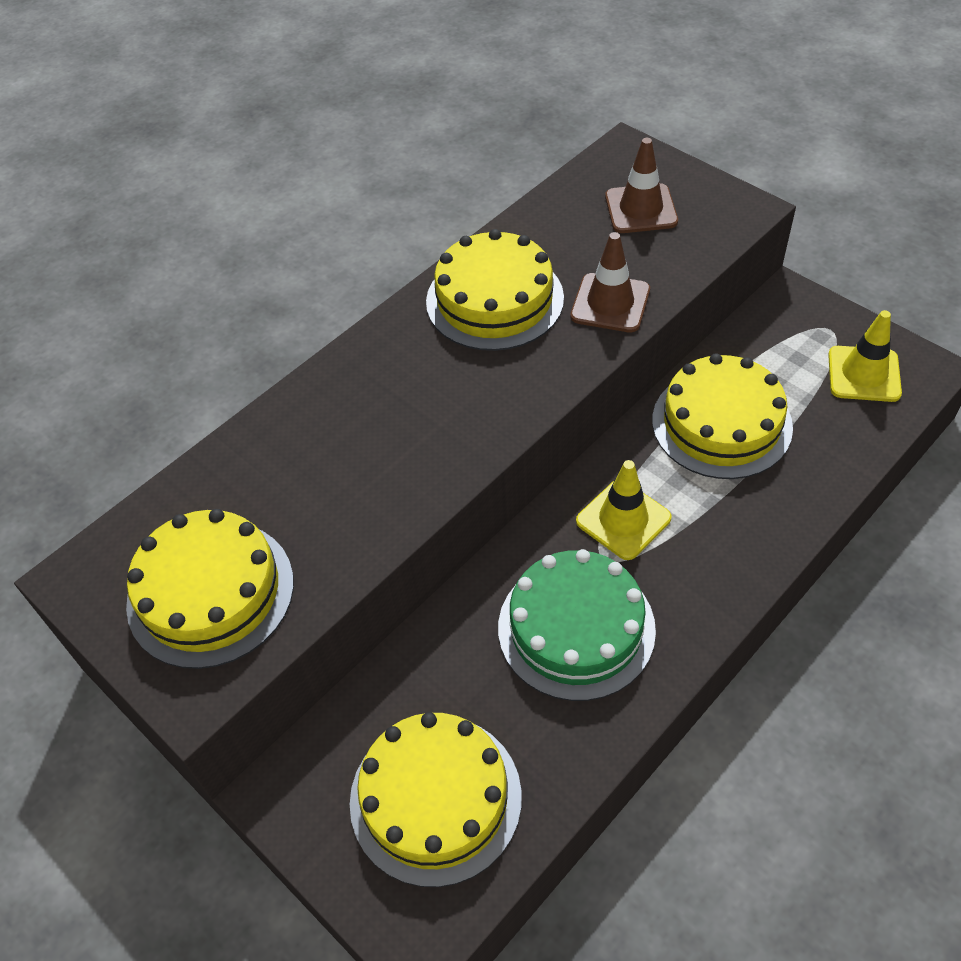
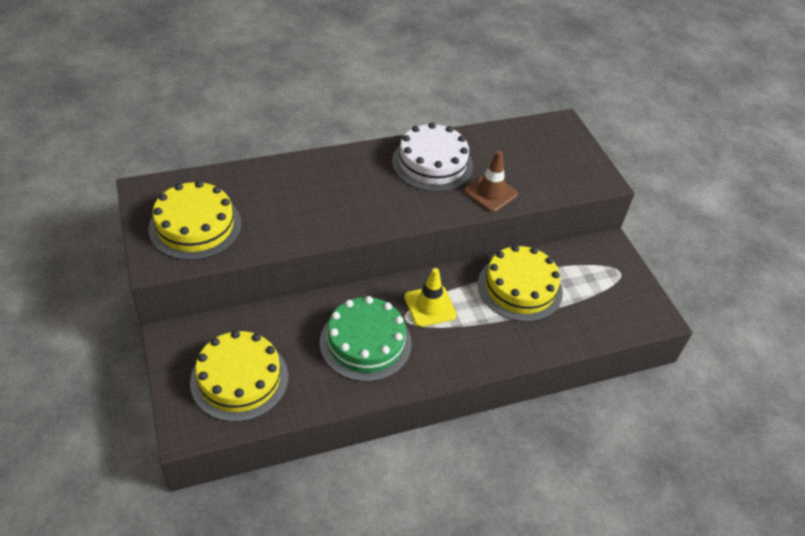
camera: 20 degrees right, 5 degrees down
(494, 300) = (432, 163): yellow cake -> white cake
(641, 209) = (546, 156): brown traffic cone -> none
(864, 374) = (620, 303): yellow traffic cone -> none

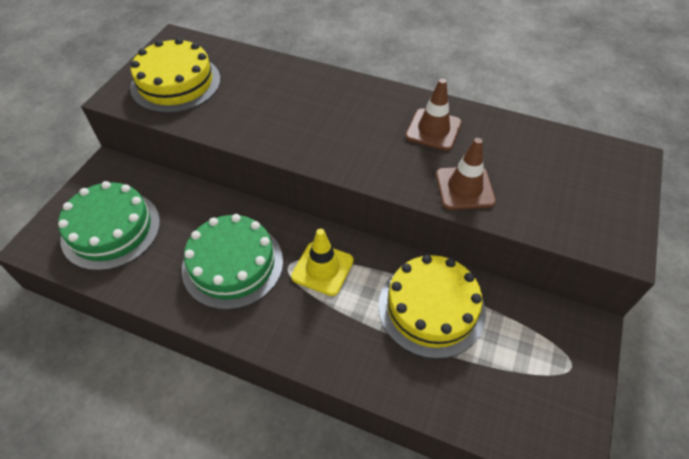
camera: 45 degrees right, 5 degrees up
(239, 379) = (111, 229): yellow cake -> green cake
(432, 163) = (433, 130): white cake -> brown traffic cone

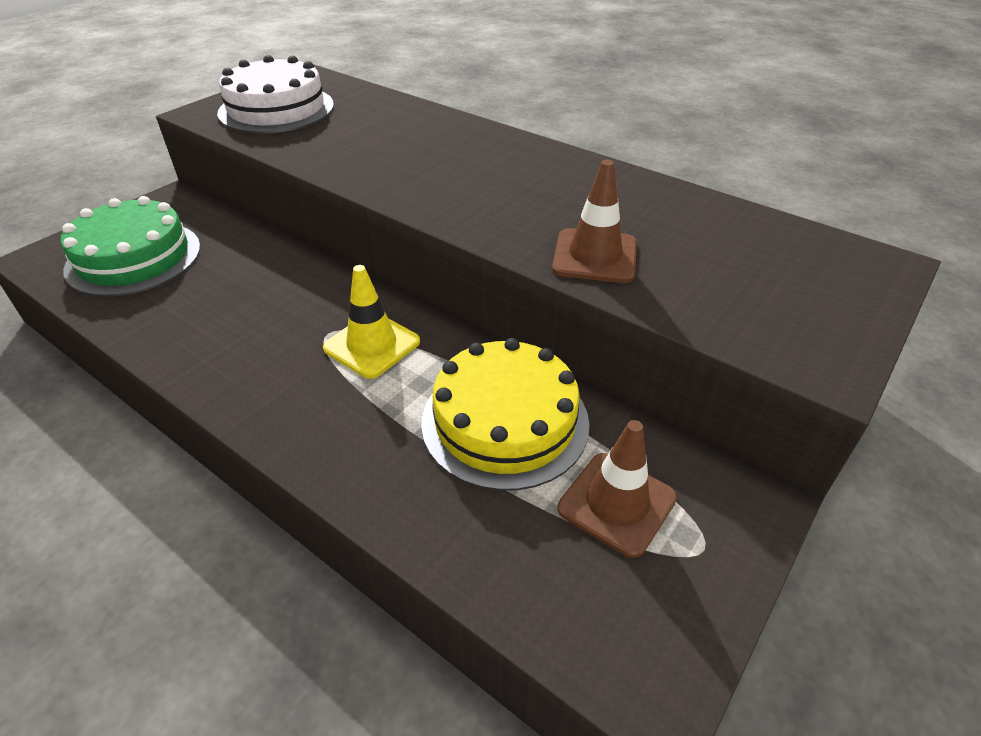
camera: 15 degrees right, 10 degrees down
(176, 83) = (276, 109): yellow cake -> white cake
(232, 264) = (256, 318): green cake -> none
(433, 130) = (581, 191): brown traffic cone -> brown traffic cone (617, 503)

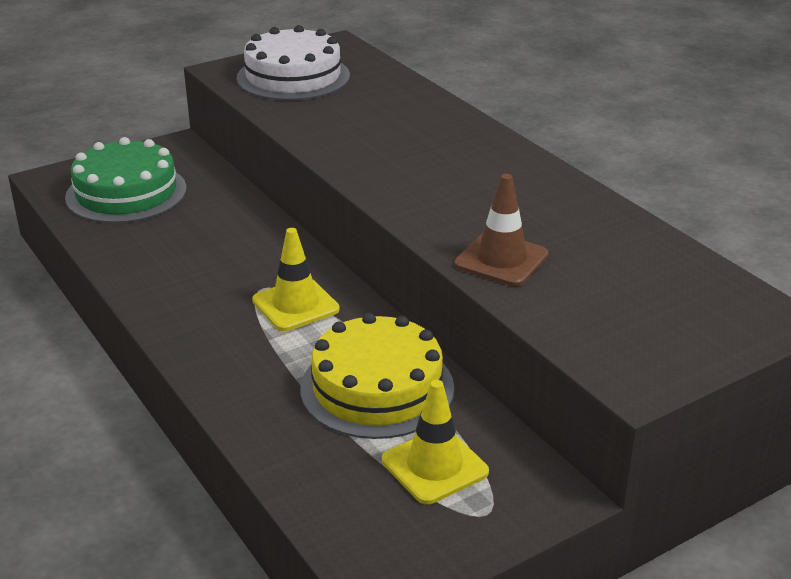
camera: 20 degrees right, 10 degrees down
(617, 503) = (434, 466): brown traffic cone -> yellow traffic cone

